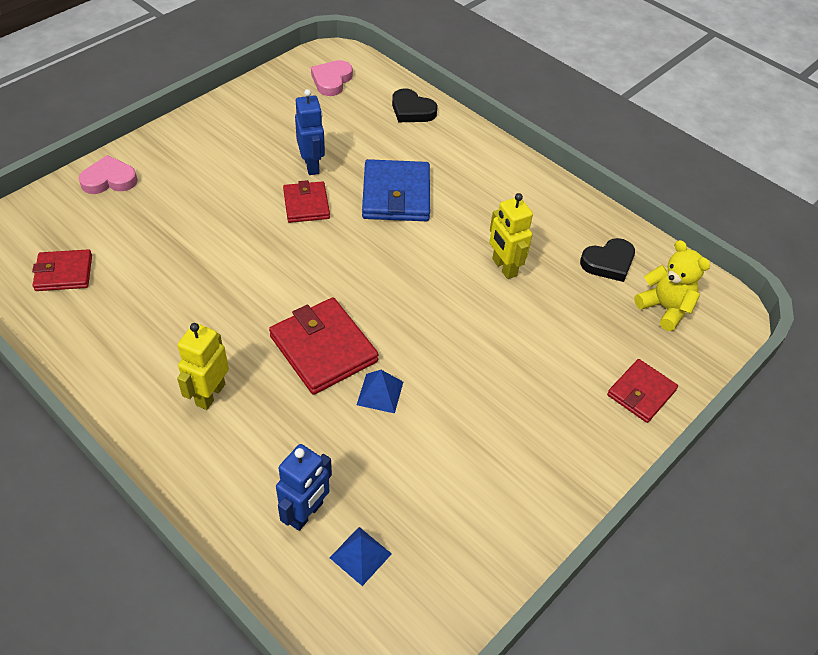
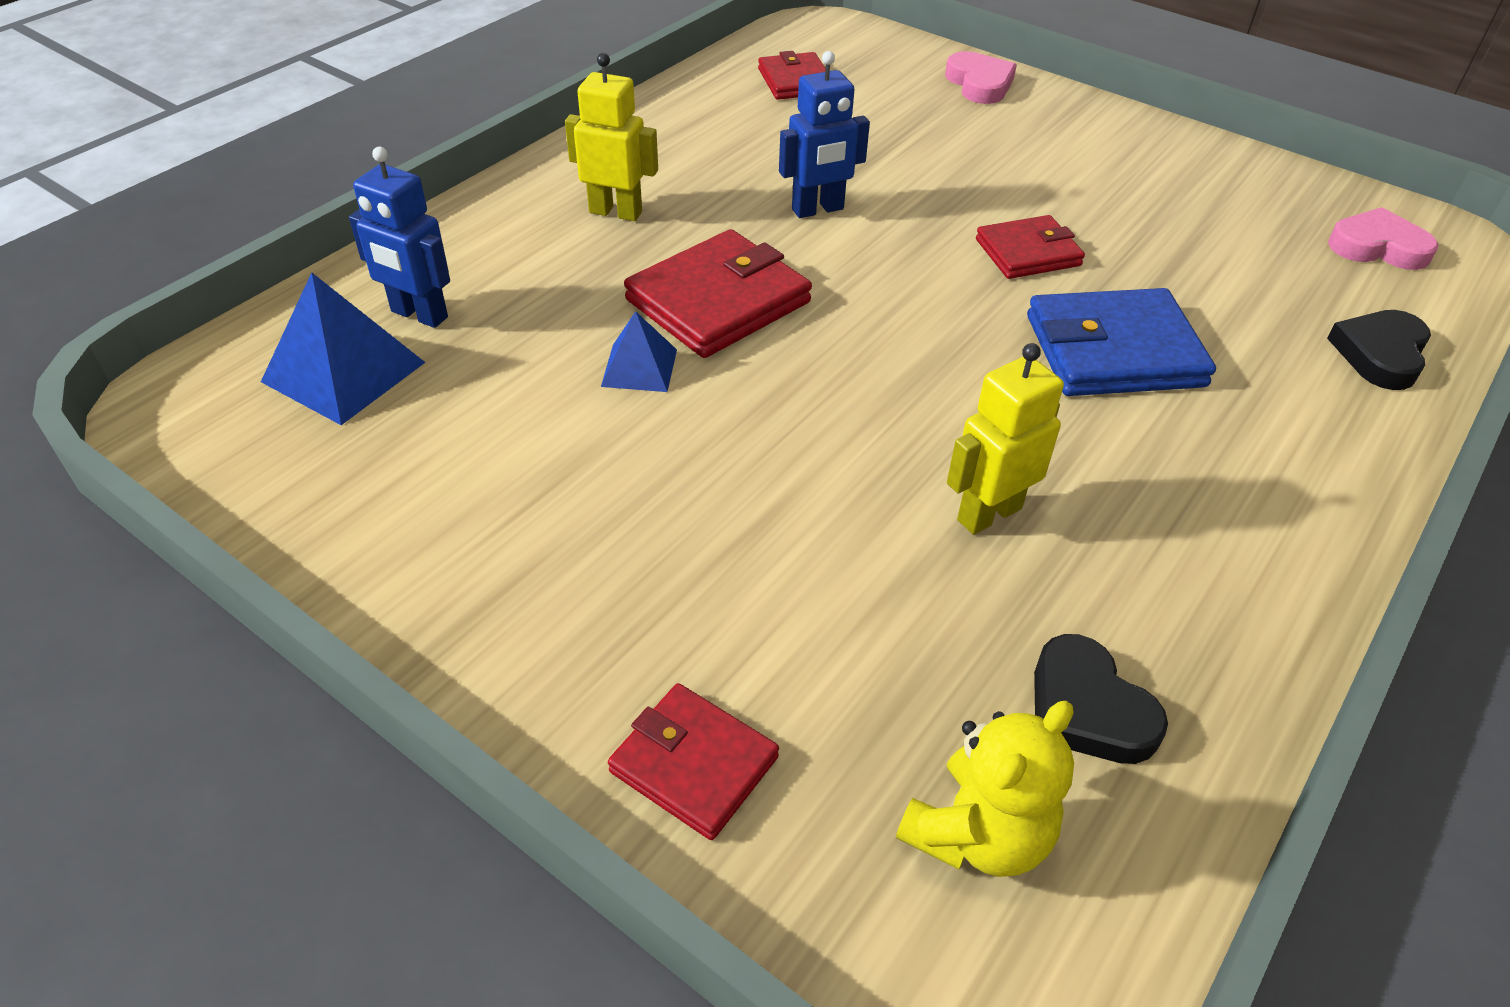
camera: 85 degrees right, 5 degrees down
(312, 165) = (1128, 248): blue robot -> blue robot (818, 210)
(360, 555) = (343, 372): blue pyramid -> blue pyramid, size x1.69

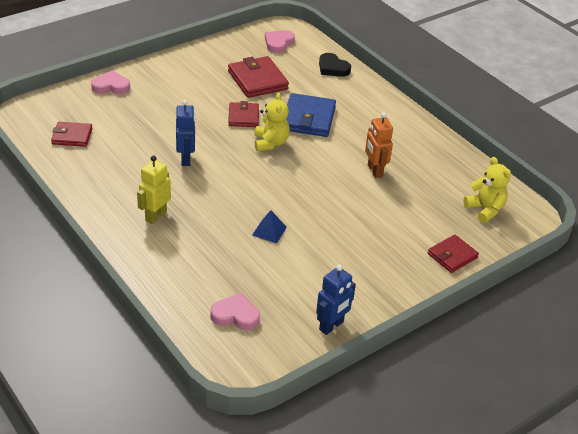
camera: 75 degrees left, 5 degrees down
(343, 372) = (235, 315): blue pyramid -> pink heart
(419, 315) = (205, 288): blue robot -> blue robot (331, 326)
(718, 301) = (236, 201): red wallet -> red wallet (257, 80)
(963, 309) = (270, 143): none -> yellow teddy bear
(988, 514) = (374, 171): yellow robot -> orange robot
(1087, 709) = (451, 177): black heart -> none

